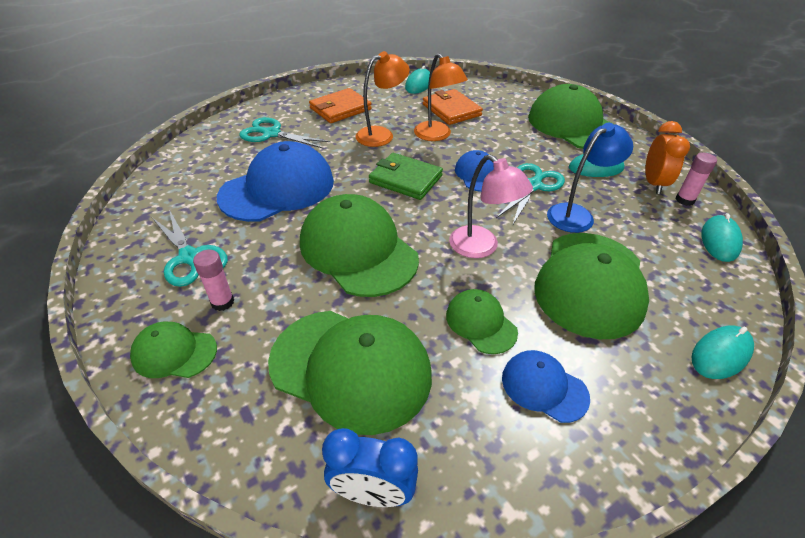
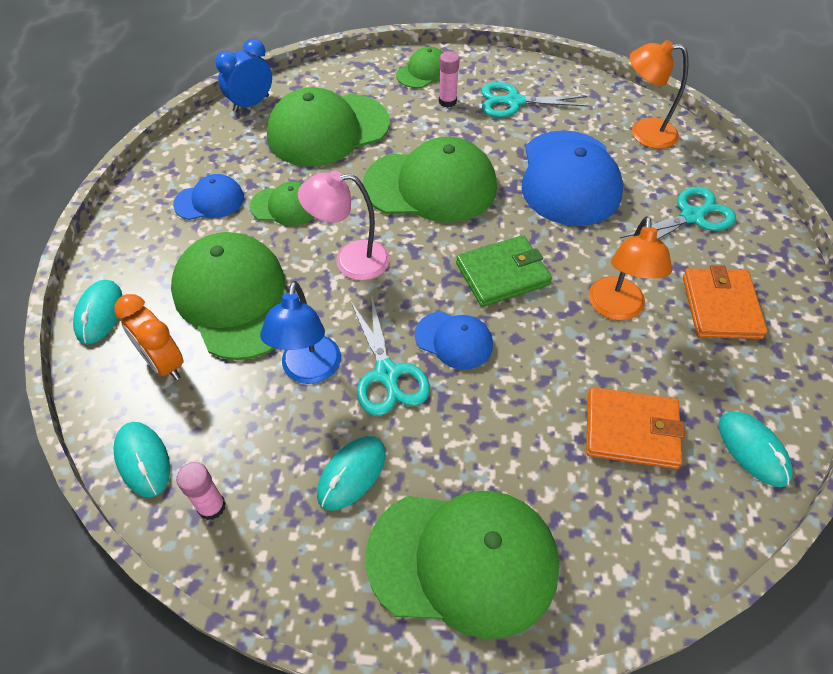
camera: 130 degrees right, 10 degrees up
(437, 135) = (571, 362): orange lamp -> orange lamp (644, 133)
(653, 183) = (265, 508): orange clock -> orange clock (164, 363)

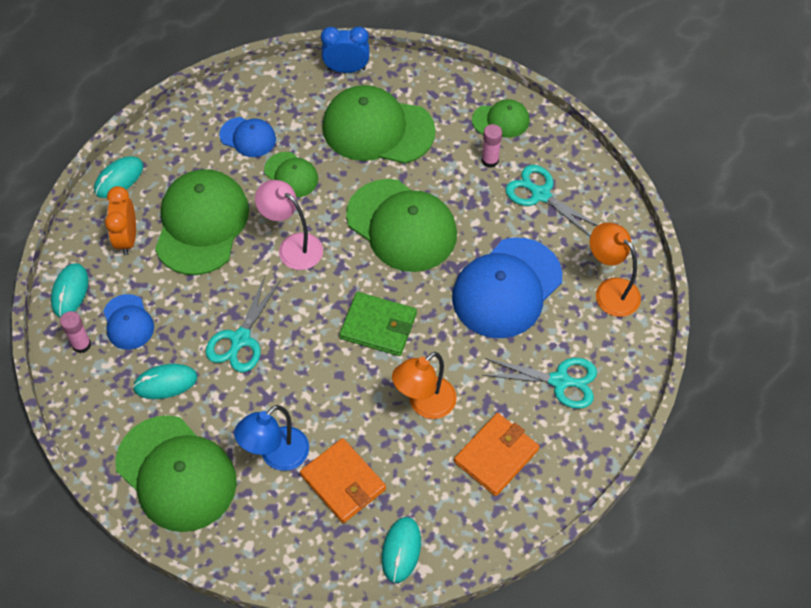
camera: 40 degrees right, 5 degrees up
(309, 371) = (199, 304): blue lamp -> blue lamp (277, 456)
(454, 340) = (300, 347): blue cap -> blue cap (128, 322)

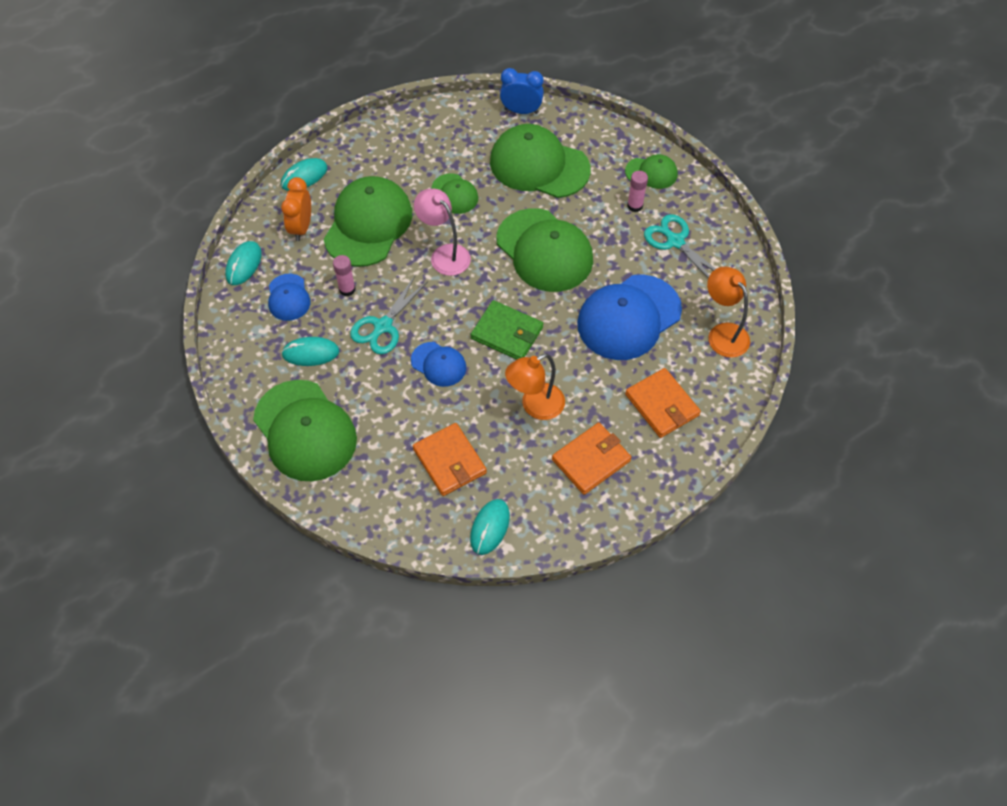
camera: 10 degrees right, 0 degrees up
(81, 344) = (245, 310): pink glue stick -> pink glue stick (347, 289)
(248, 137) = (423, 157): blue cap -> blue cap (438, 364)
(277, 456) = (395, 430): blue lamp -> none
(560, 381) = (662, 405): turquoise scissors -> orange wallet

